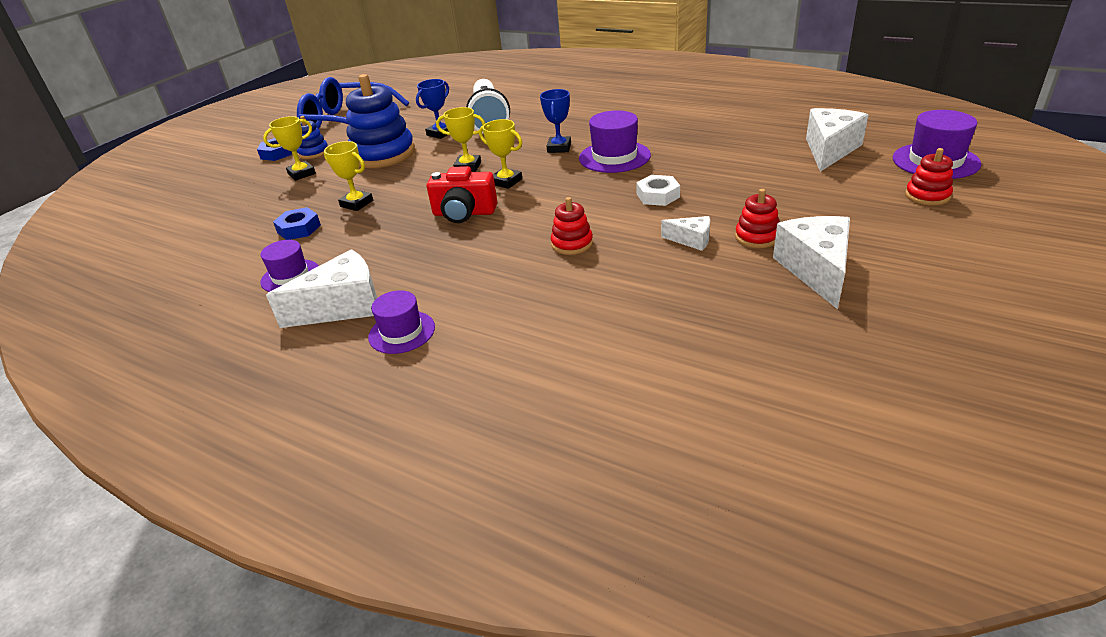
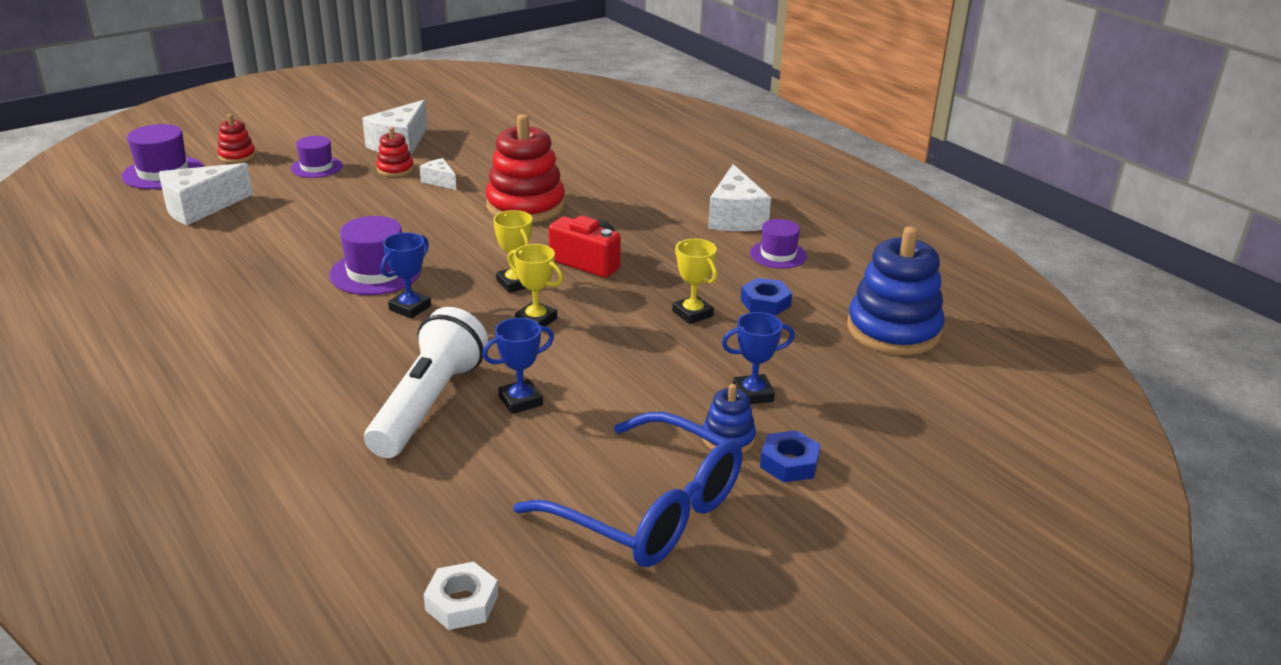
camera: 160 degrees left, 5 degrees down
(301, 174) = (753, 394): yellow trophy -> blue trophy
(343, 306) = (735, 217): white cheese -> white cheese turned 90 degrees counterclockwise
(383, 154) = (626, 388): blue stacking toy -> blue stacking toy (893, 330)
(402, 332) = (697, 190): purple hat -> purple hat (316, 167)
(572, 244) = (525, 206): red stacking toy -> red stacking toy, size x2.03
(658, 195) = (406, 219): white nut -> white nut (462, 603)

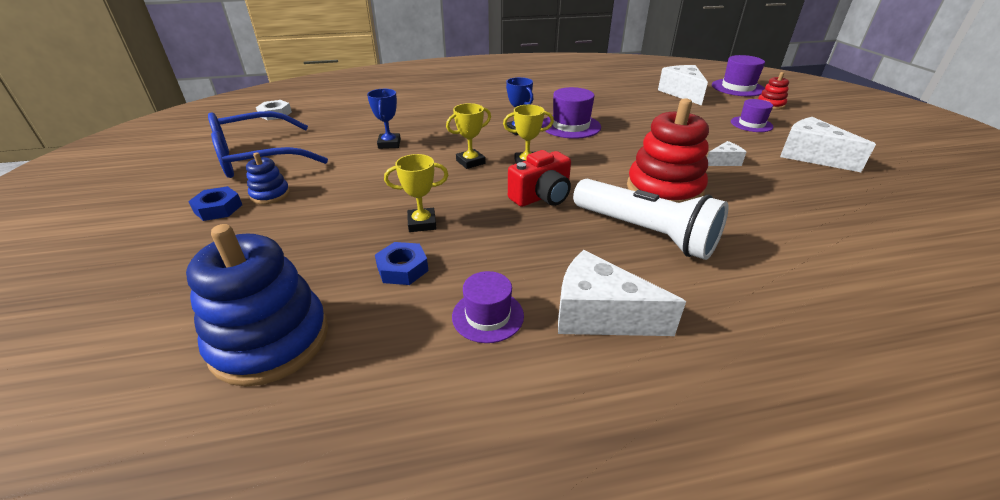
camera: 115 degrees right, 5 degrees up
(395, 169) = (749, 148): red stacking toy -> none
(428, 404) = (414, 123): white flashlight -> white flashlight (645, 233)
(753, 394) = (296, 218): blue trophy -> none

